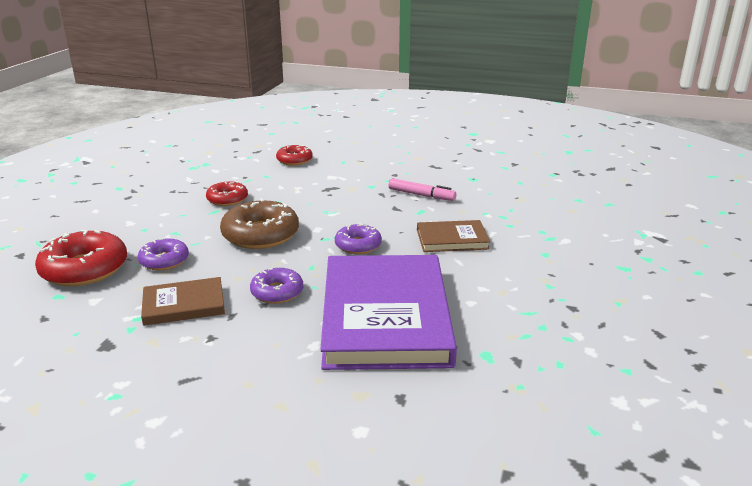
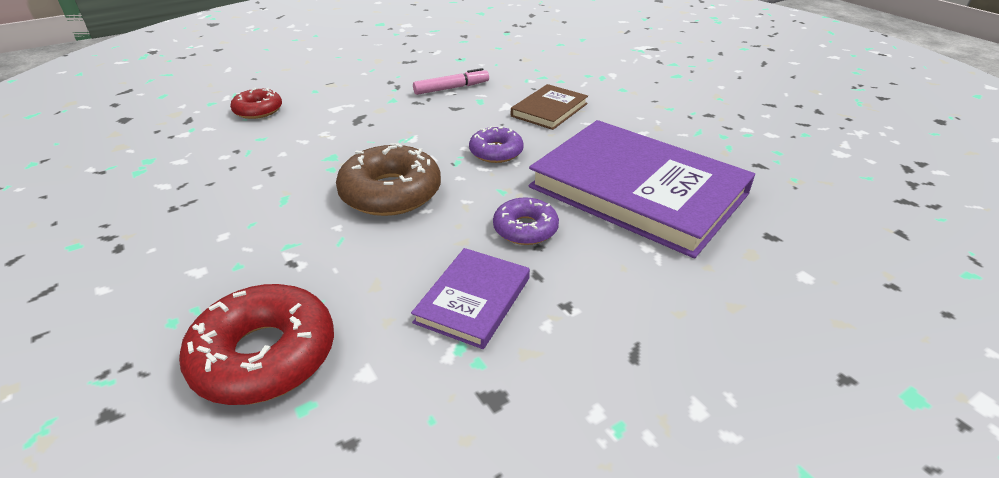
camera: 50 degrees left, 10 degrees up
(164, 261) = (347, 278): purple donut -> none
(184, 304) = (473, 300): brown book -> purple book
(227, 199) = (271, 181): red donut -> none

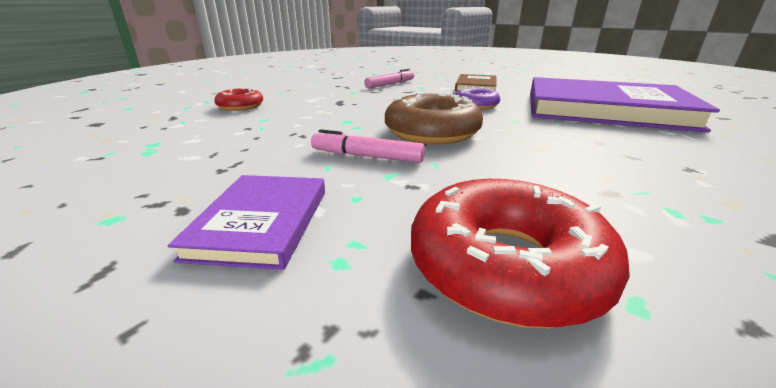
camera: 20 degrees left, 10 degrees down
(294, 216) = (366, 156): none -> pink marker
(473, 300) = (619, 179): purple book -> purple book (261, 222)
(525, 229) = (572, 135): purple donut -> none

